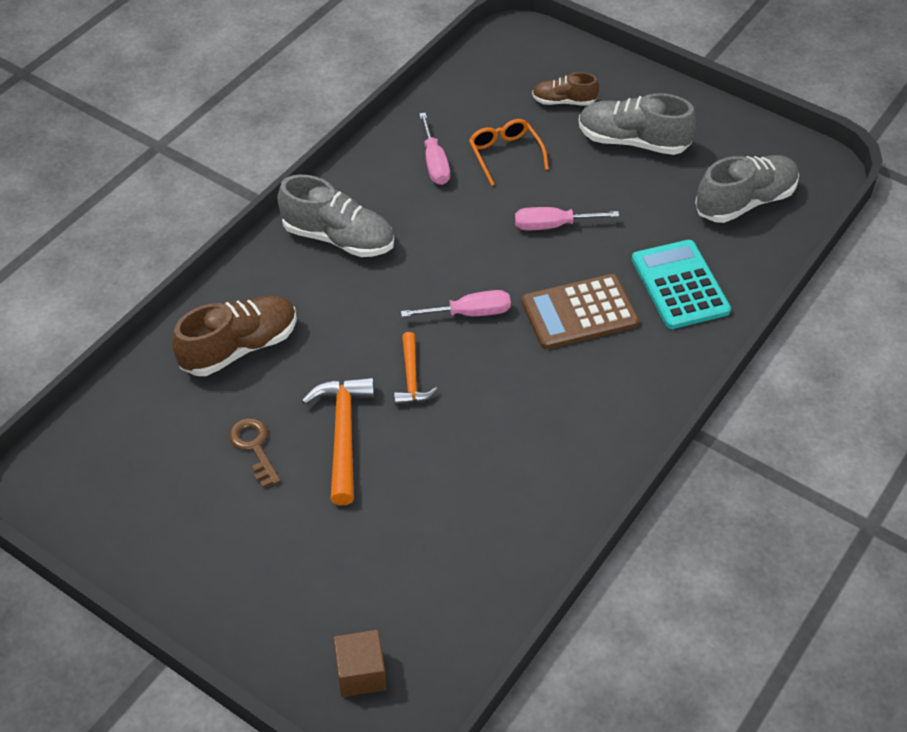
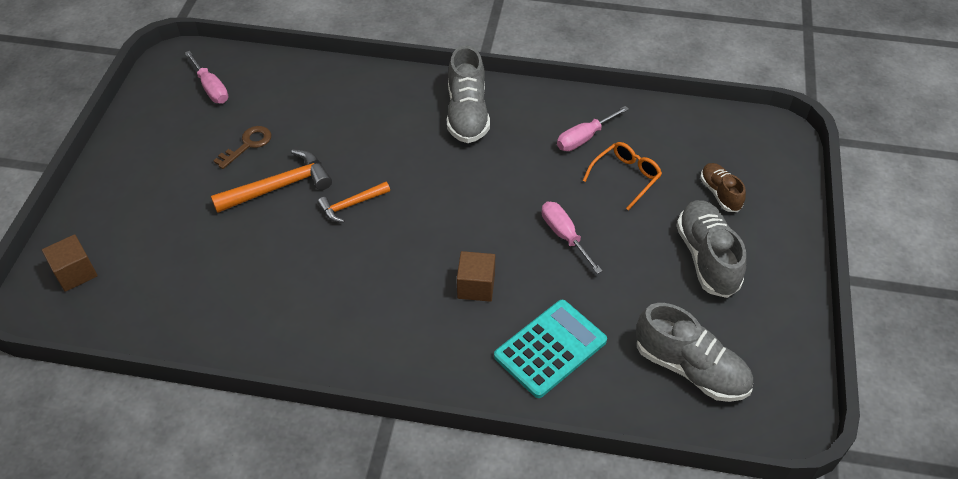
camera: 65 degrees right, 0 degrees up
(239, 348) = (332, 103): brown shoe -> none
(469, 313) = (435, 216): pink screwdriver -> pink screwdriver (211, 88)
(579, 312) = (476, 286): brown calculator -> brown cube

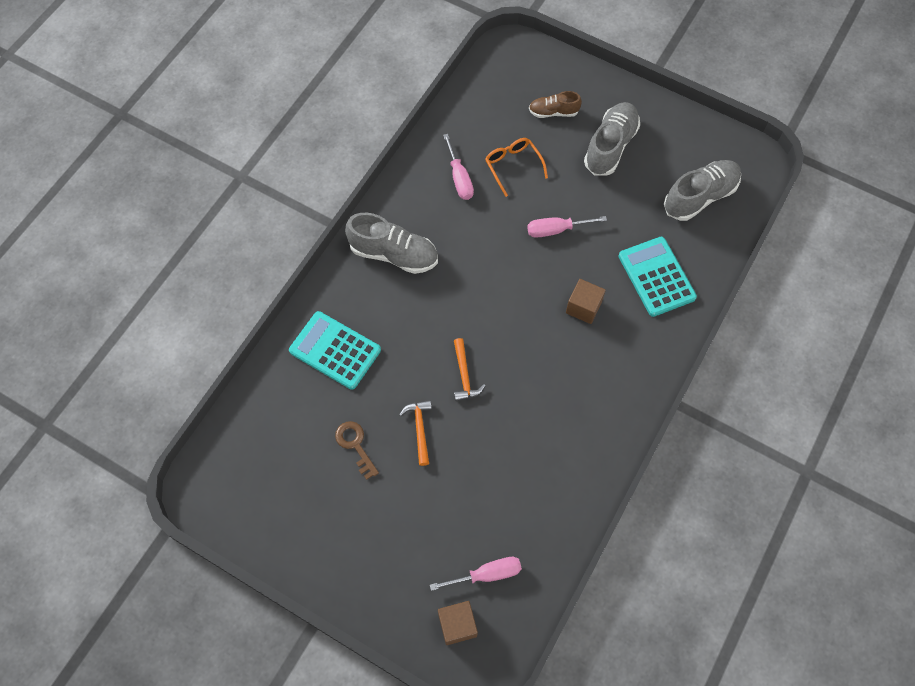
camera: 70 degrees left, 15 degrees up
(211, 88) = (260, 464): pink screwdriver -> pink screwdriver (486, 574)
(279, 187) = (419, 429): orange hammer -> orange hammer, size x0.61
(343, 103) = (335, 350): none -> turquoise calculator
(707, 258) = (610, 146): grey shoe -> grey shoe turned 105 degrees clockwise

